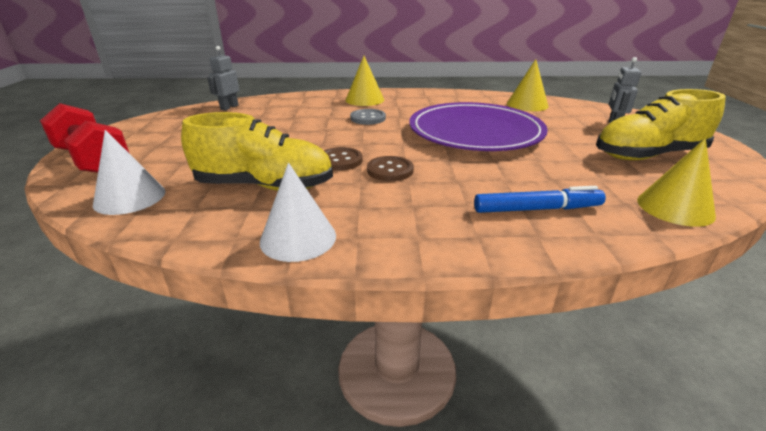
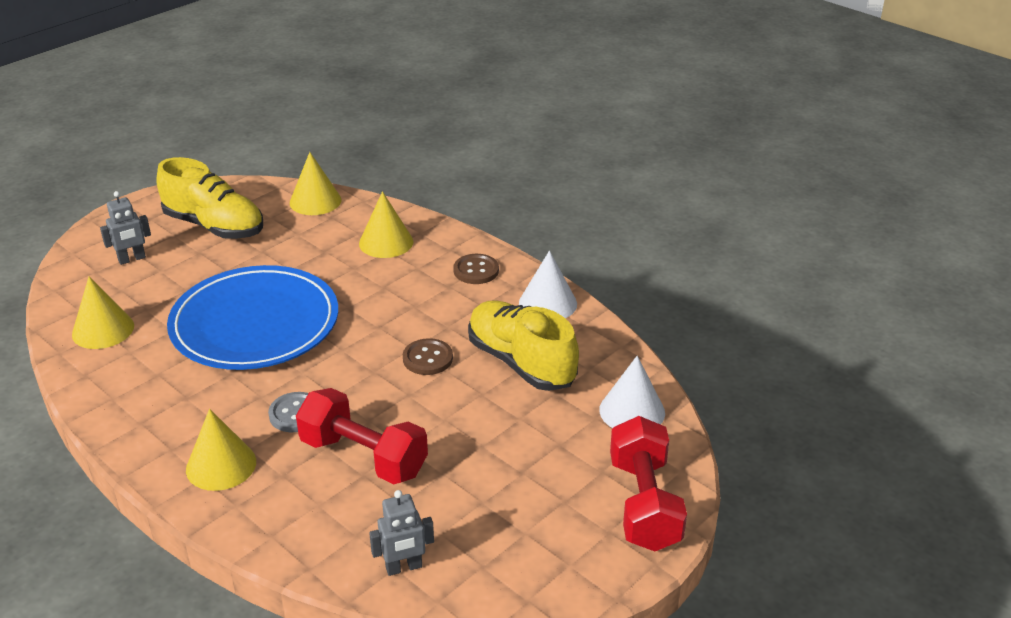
camera: 135 degrees left, 5 degrees up
(303, 120) = (363, 457): none -> red dumbbell
(390, 170) = (409, 323): brown button -> brown button (476, 270)
(475, 132) = (255, 323): purple plate -> blue plate
(536, 209) = (386, 242): blue marker -> yellow cone

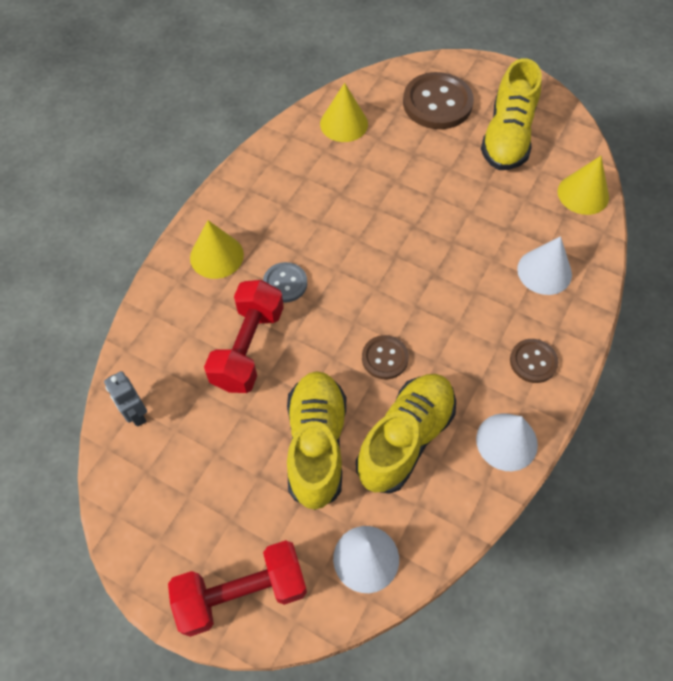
camera: 75 degrees right, 25 degrees up
(132, 259) = (437, 103): grey robot -> brown button
(255, 323) = (386, 215): blue plate -> none
(386, 242) = (544, 271): yellow cone -> white cone
(503, 423) = (316, 445): none -> yellow shoe

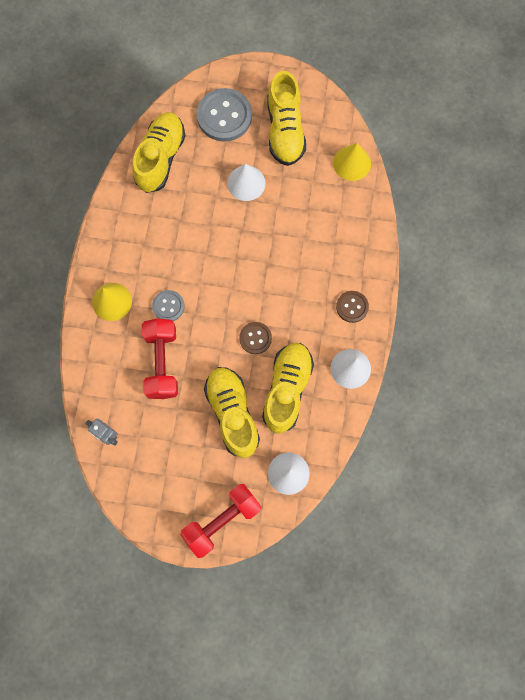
camera: 20 degrees left, 15 degrees up
(344, 123) = (161, 158): yellow cone -> yellow shoe
(437, 103) = (224, 116): brown button -> grey button
(544, 271) = (341, 236): white cone -> white cone (246, 183)

